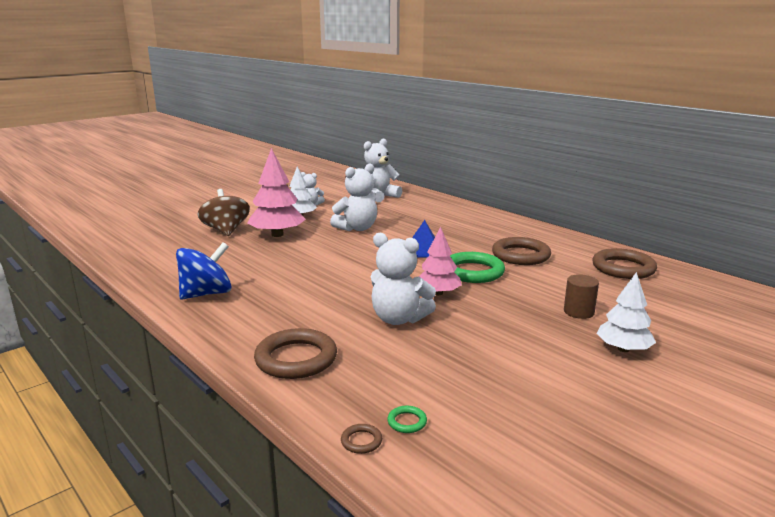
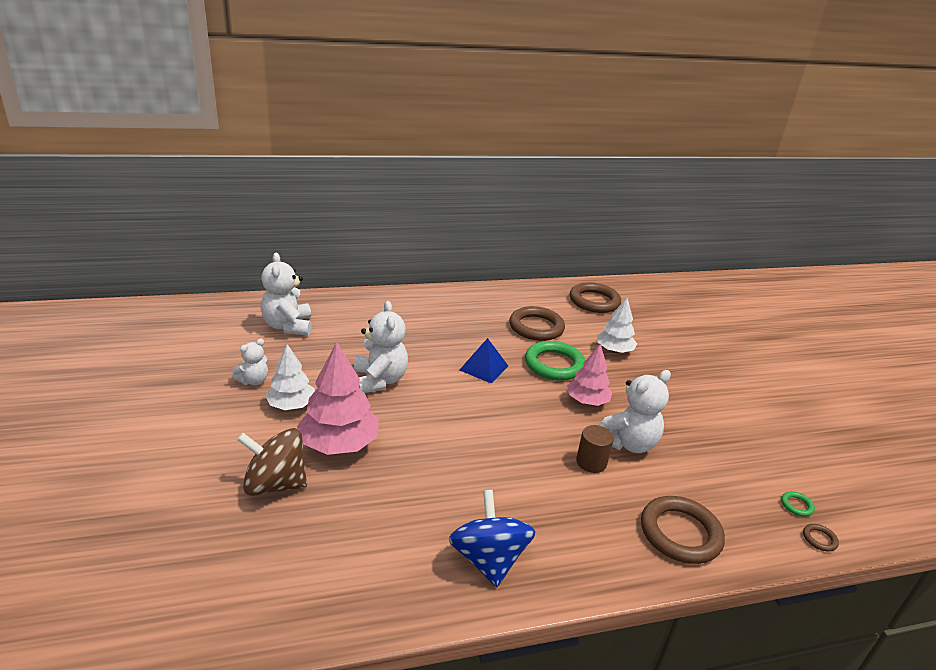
camera: 65 degrees left, 10 degrees up
(578, 312) = (658, 355): brown cylinder -> brown cylinder (591, 462)
(623, 349) = (720, 367): white tree -> white tree (614, 350)

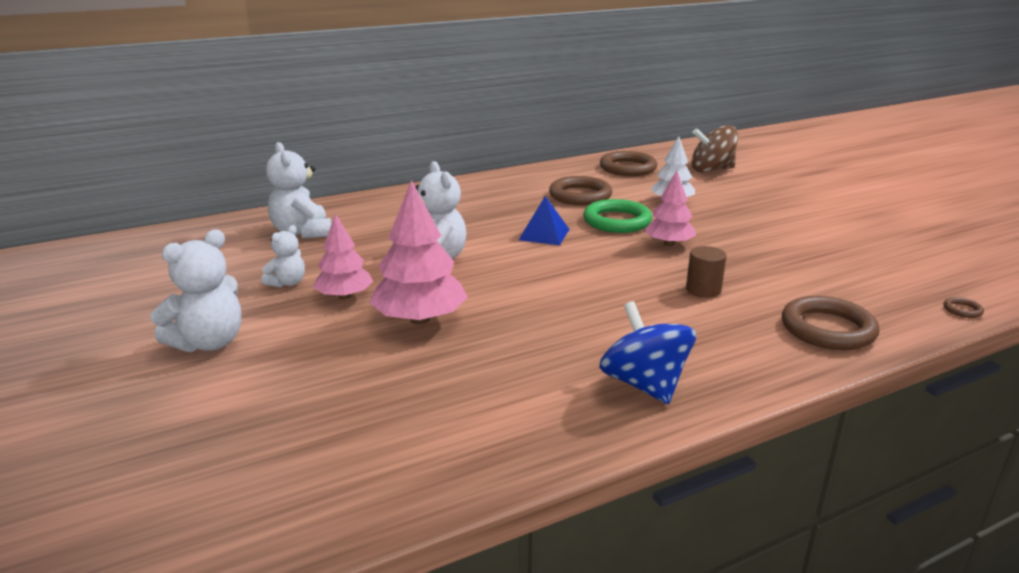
camera: 10 degrees left, 5 degrees down
(275, 484) = (364, 364): brown spinning top -> brown spinning top (711, 170)
(291, 405) = (344, 296): white tree -> pink tree
(628, 443) = (731, 269): white teddy bear -> white teddy bear (209, 343)
(796, 505) = (924, 289): green ring -> none

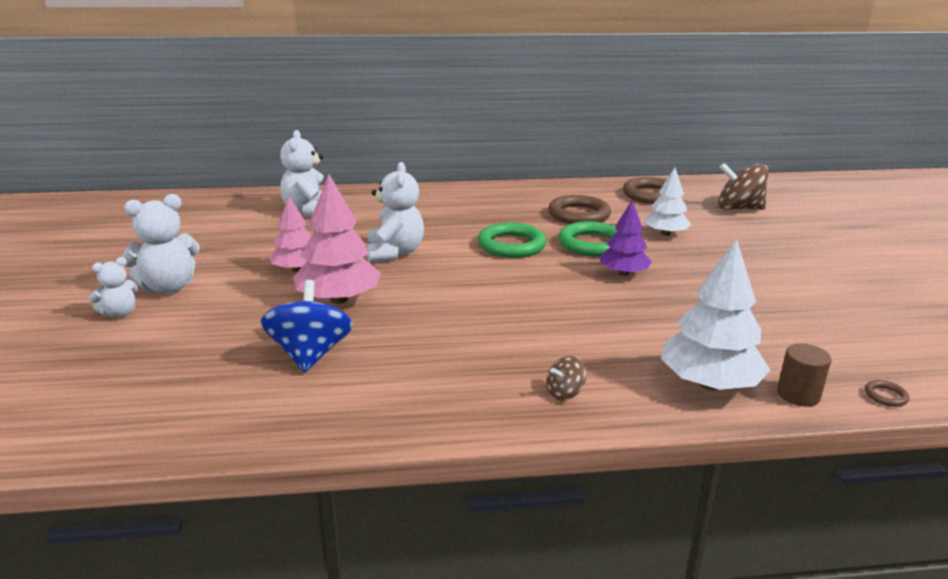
camera: 20 degrees right, 0 degrees up
(287, 283) = (263, 251): white teddy bear -> white teddy bear (119, 313)
(544, 234) = (511, 245): blue pyramid -> green ring
(644, 384) = (478, 394): blue spinning top -> blue spinning top (310, 354)
(669, 244) = (623, 273): pink tree -> purple tree
(703, 290) = (616, 322): brown cylinder -> brown cylinder (798, 395)
(719, 365) = (564, 393): none -> brown spinning top
(827, 329) = (709, 383): brown ring -> white tree

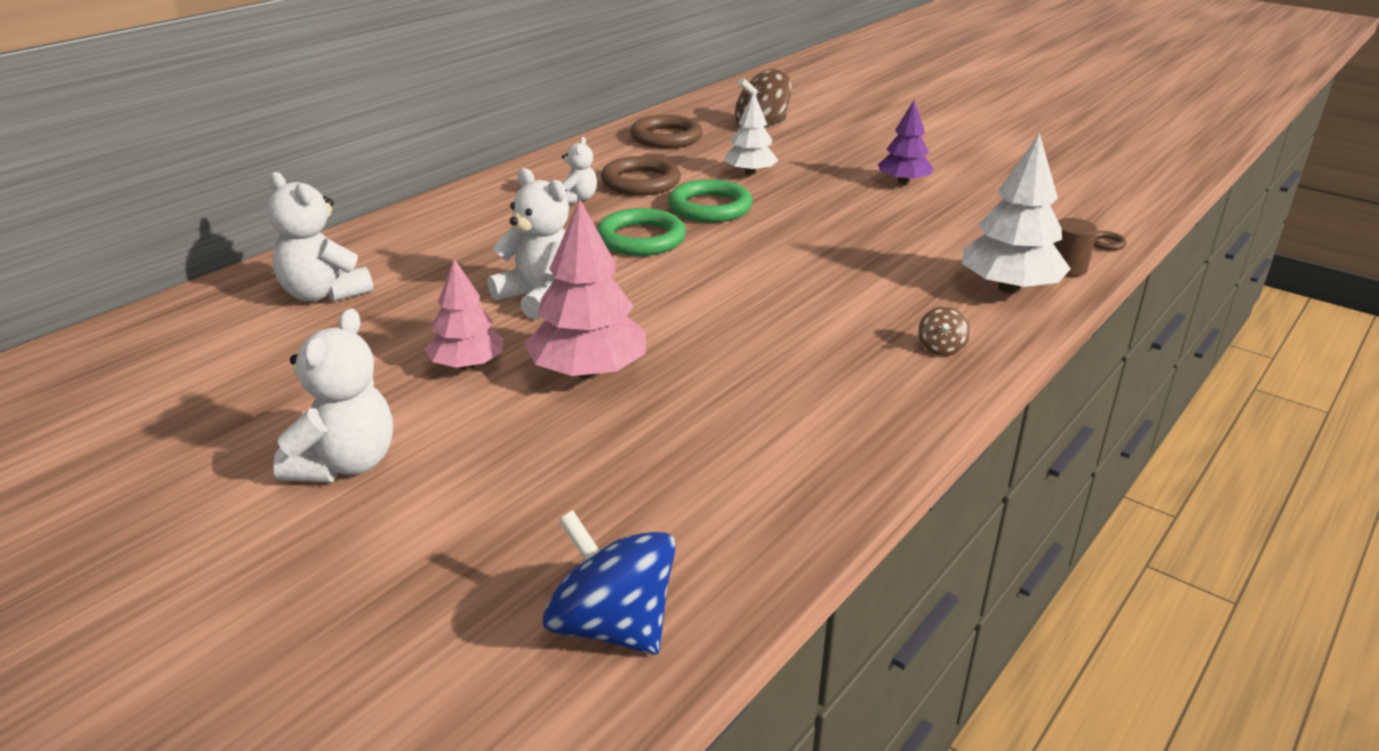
camera: 45 degrees left, 5 degrees up
(119, 313) = (352, 526): white teddy bear -> white teddy bear (577, 199)
(310, 354) = (681, 437): blue spinning top -> blue spinning top (612, 626)
(623, 273) = (788, 225): purple tree -> purple tree (903, 182)

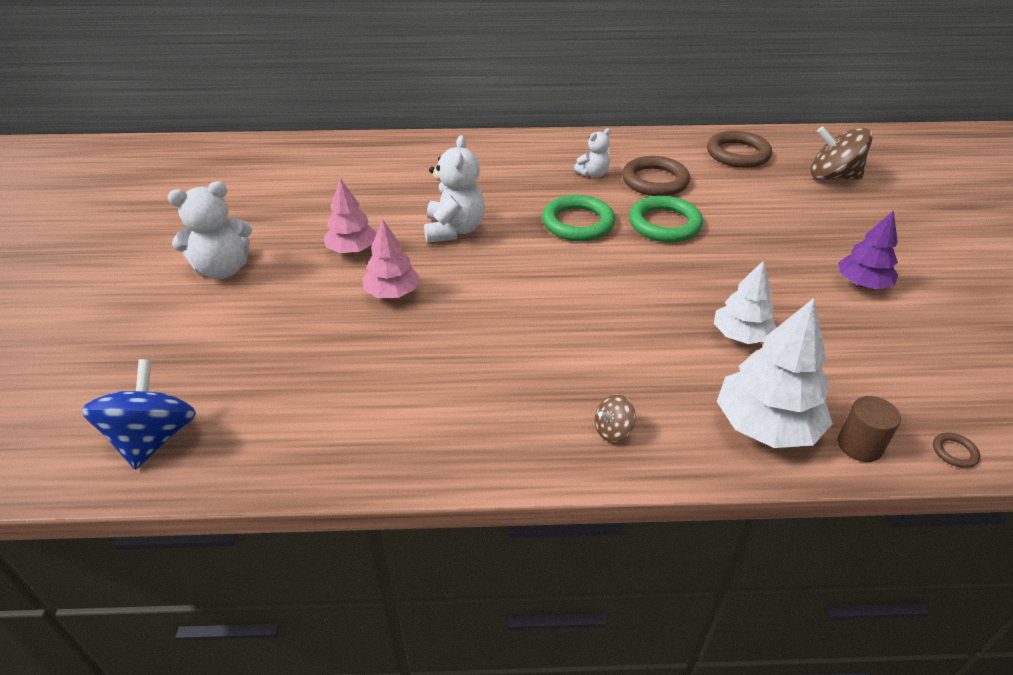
camera: 50 degrees right, 10 degrees up
(323, 294) = (370, 168): white teddy bear -> none
(588, 372) = (392, 293): pink tree -> pink tree, size x0.64
(750, 173) = (746, 212): white tree -> white tree (741, 335)

